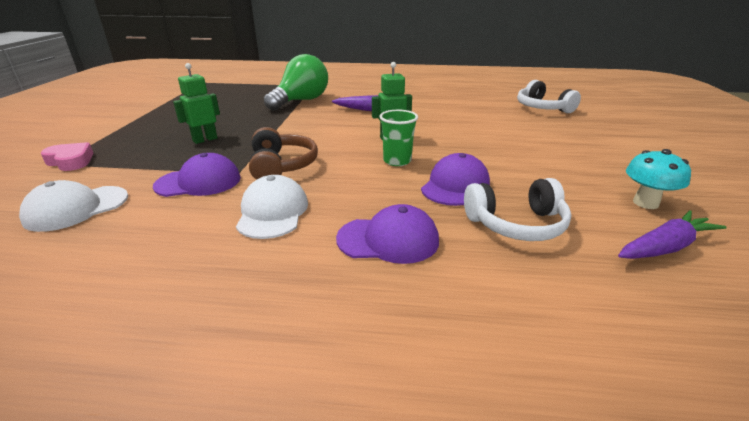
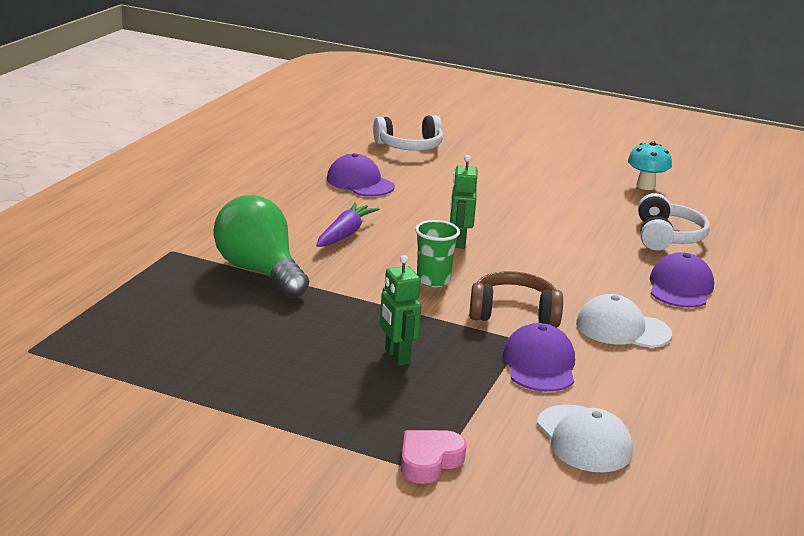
camera: 75 degrees left, 5 degrees down
(397, 161) = (527, 253): green cup -> green cup (433, 280)
(455, 185) = (594, 240): purple cap -> purple cap (360, 182)
(665, 247) = (705, 203): purple carrot -> none

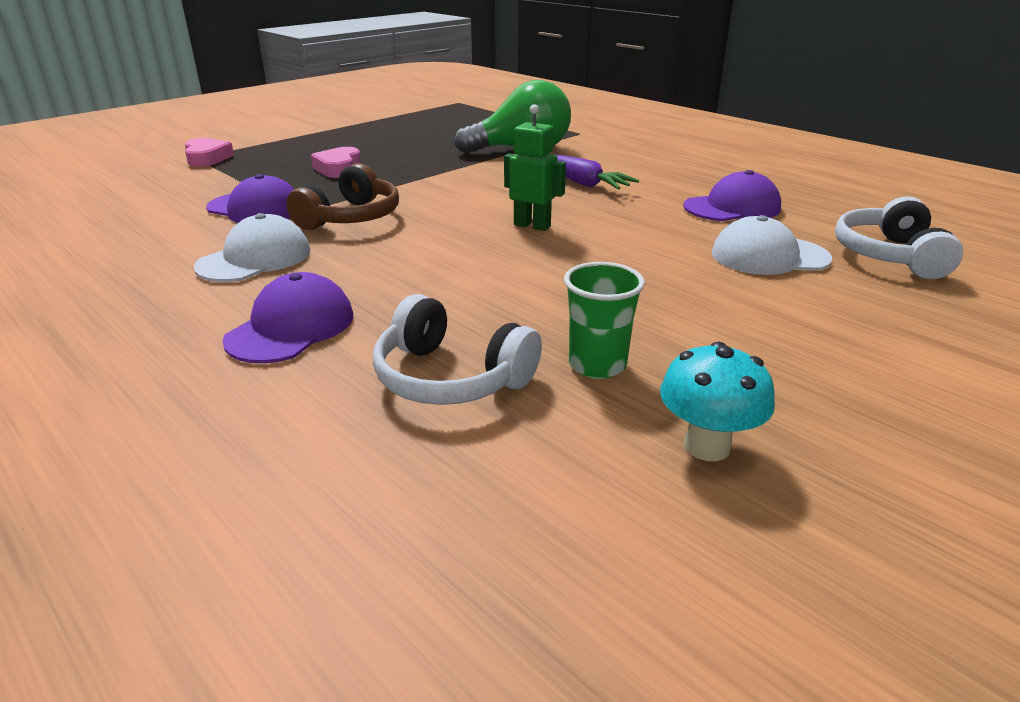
camera: 115 degrees right, 5 degrees up
(396, 356) = (338, 168): green robot -> pink heart
(433, 280) = (451, 199): green cup -> green cup (597, 365)
(584, 439) = (142, 200): white cap -> white cap (769, 256)
(680, 287) = (291, 327): purple cap -> purple cap turned 105 degrees counterclockwise

